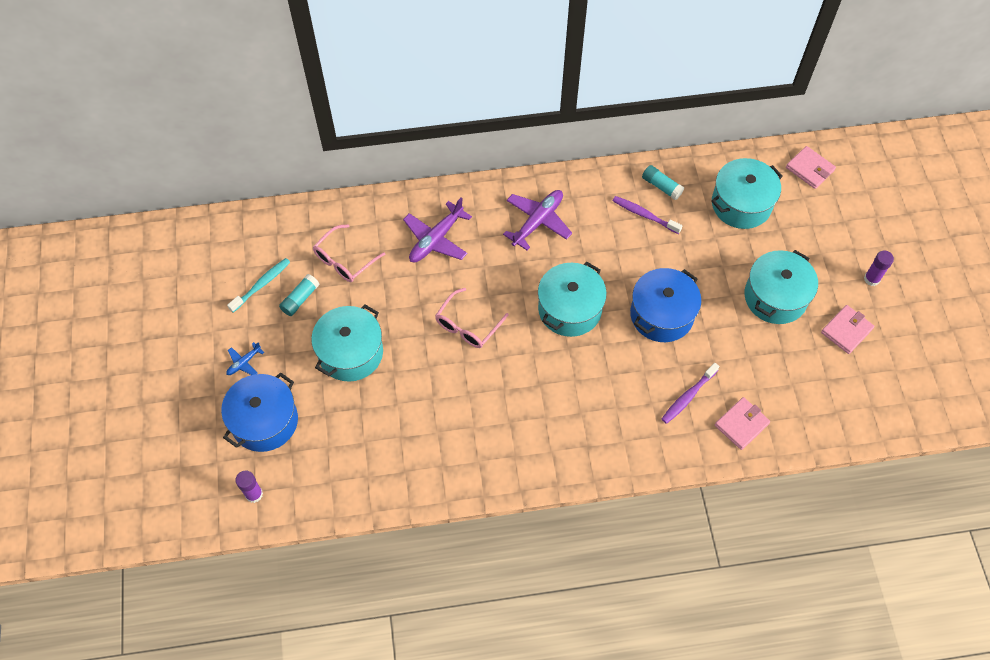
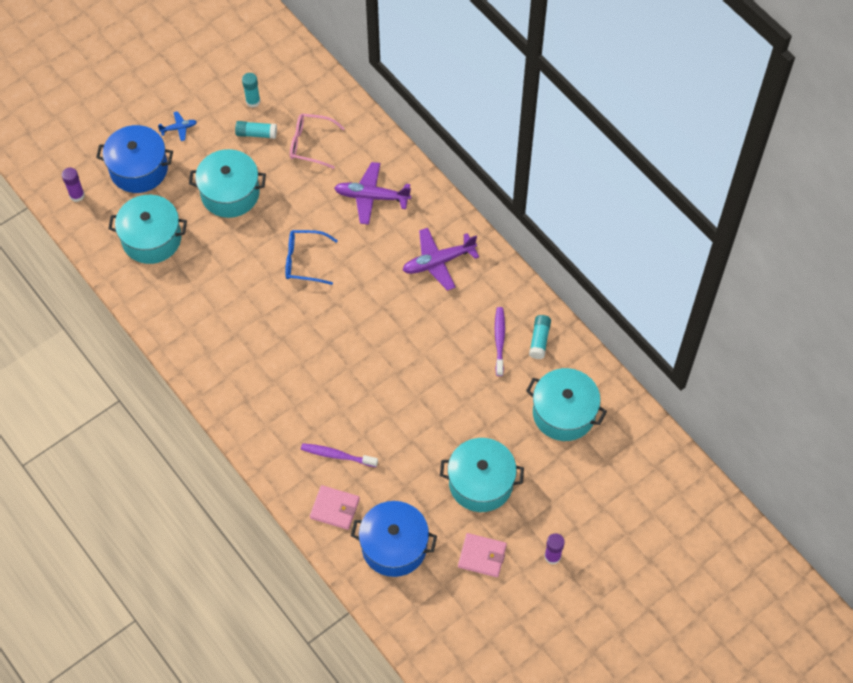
camera: 60 degrees right, 0 degrees up
(244, 363) = (179, 128): blue plane -> blue plane turned 150 degrees clockwise
(261, 284) = (253, 101): turquoise toothbrush -> turquoise glue stick
(467, 325) = (304, 261): pink glasses -> blue glasses
(538, 221) = (438, 262): purple plane -> purple plane turned 150 degrees clockwise
(569, 309) = (366, 327): turquoise pot -> turquoise pot (151, 238)
(661, 315) = (405, 400): blue pot -> blue pot (394, 546)
(810, 169) = (643, 454): pink wallet -> none

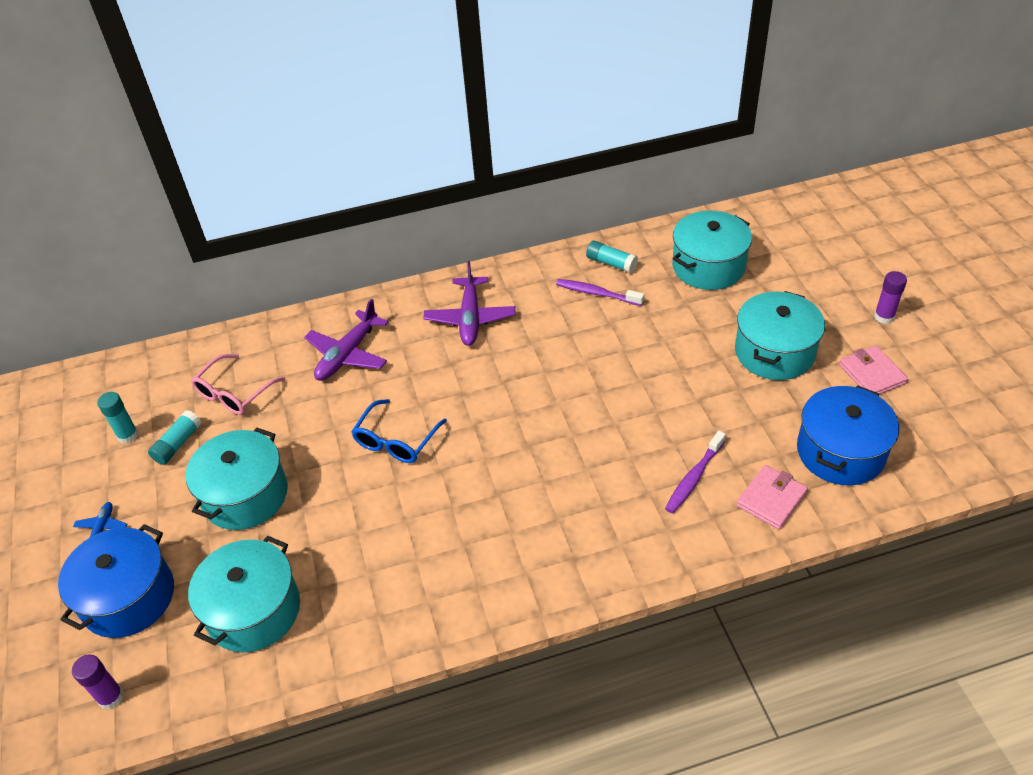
camera: 65 degrees left, 15 degrees down
(482, 556) = (871, 374): pink wallet -> pink wallet turned 60 degrees counterclockwise

